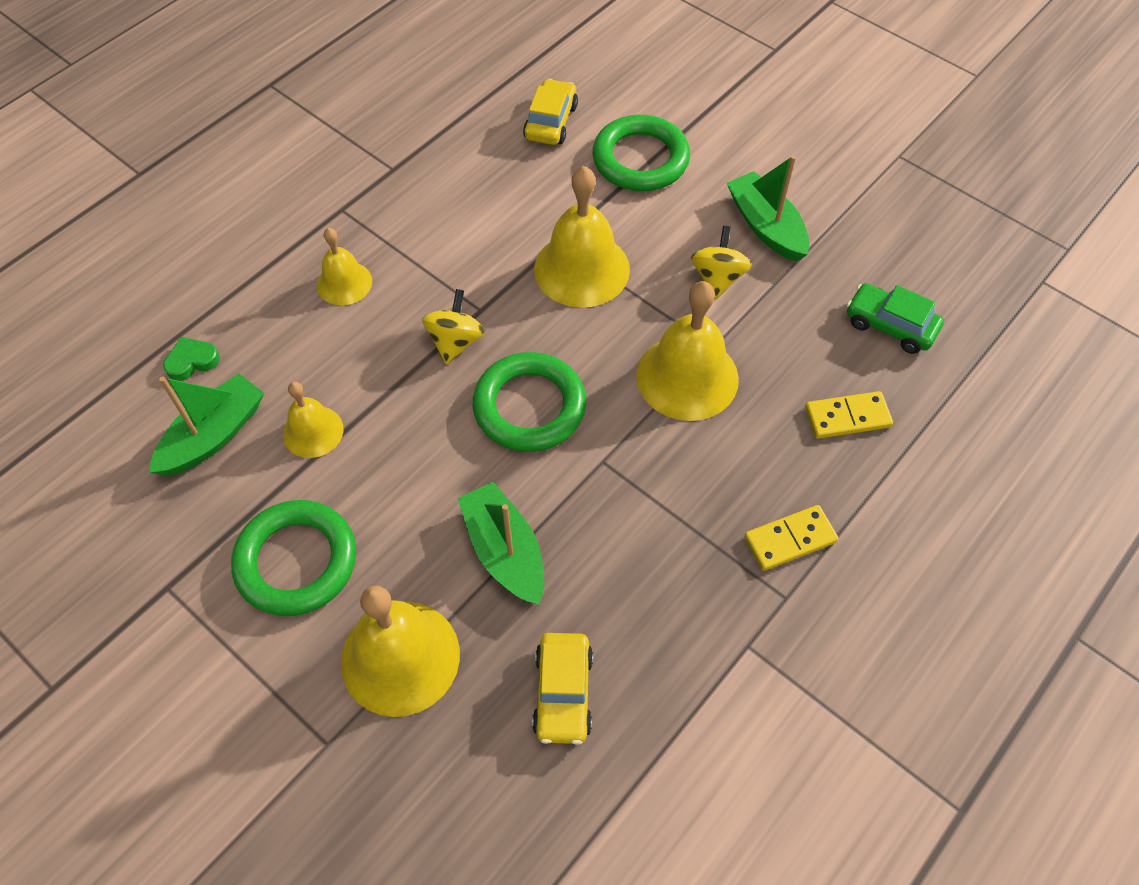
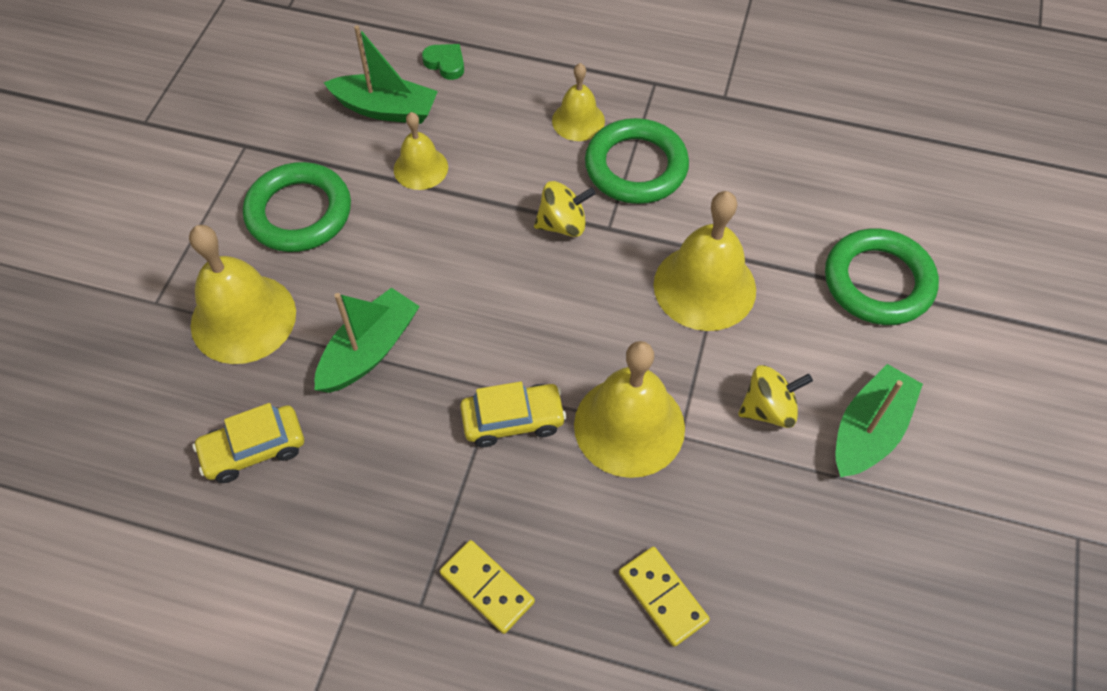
camera: 65 degrees right, 0 degrees up
(529, 407) = (524, 309): green ring -> green ring (636, 167)
(550, 122) = (870, 188): yellow car -> yellow car (513, 420)
(890, 326) = (812, 605): green car -> none

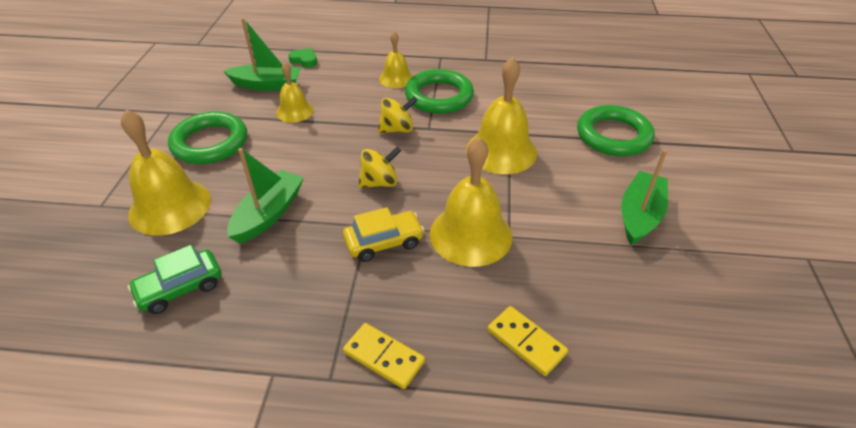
camera: 10 degrees left, 15 degrees down
(254, 449) = (180, 288): yellow car -> green car
(768, 409) = (566, 212): yellow spinning top -> yellow spinning top (379, 182)

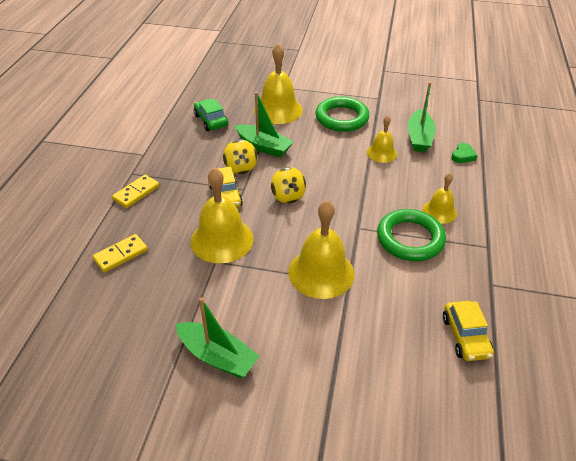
camera: 95 degrees right, 0 degrees up
(397, 129) = (356, 208): yellow spinning top -> yellow spinning top (240, 167)
(547, 74) = (465, 336): none -> yellow car
(613, 135) = (341, 371): green ring -> none

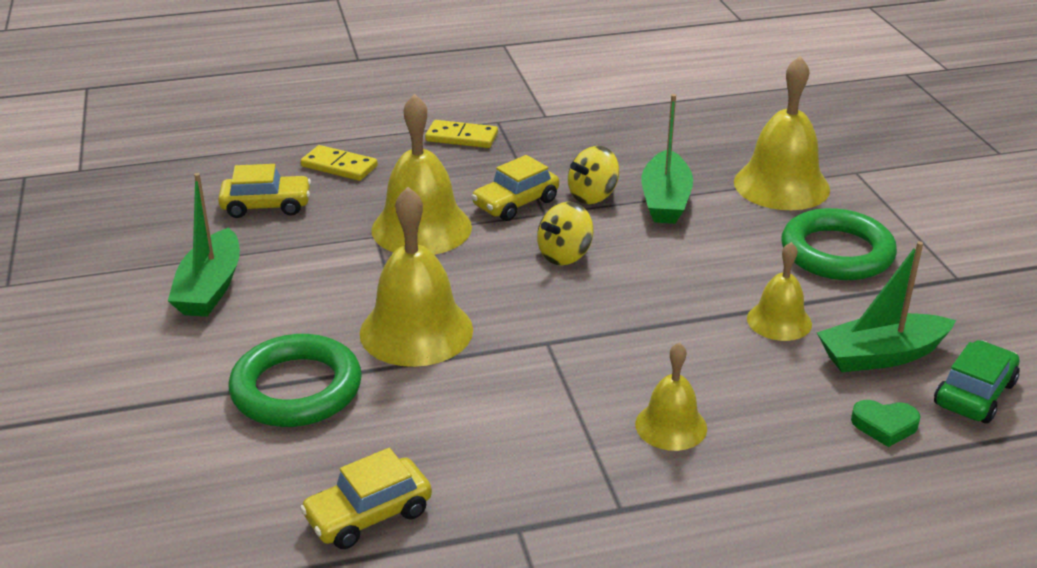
camera: 65 degrees right, 10 degrees down
(139, 303) = (266, 206): none -> yellow car
(211, 120) = (680, 138): green car -> green car (974, 394)
(410, 239) = (565, 405): green ring -> green ring (296, 389)

